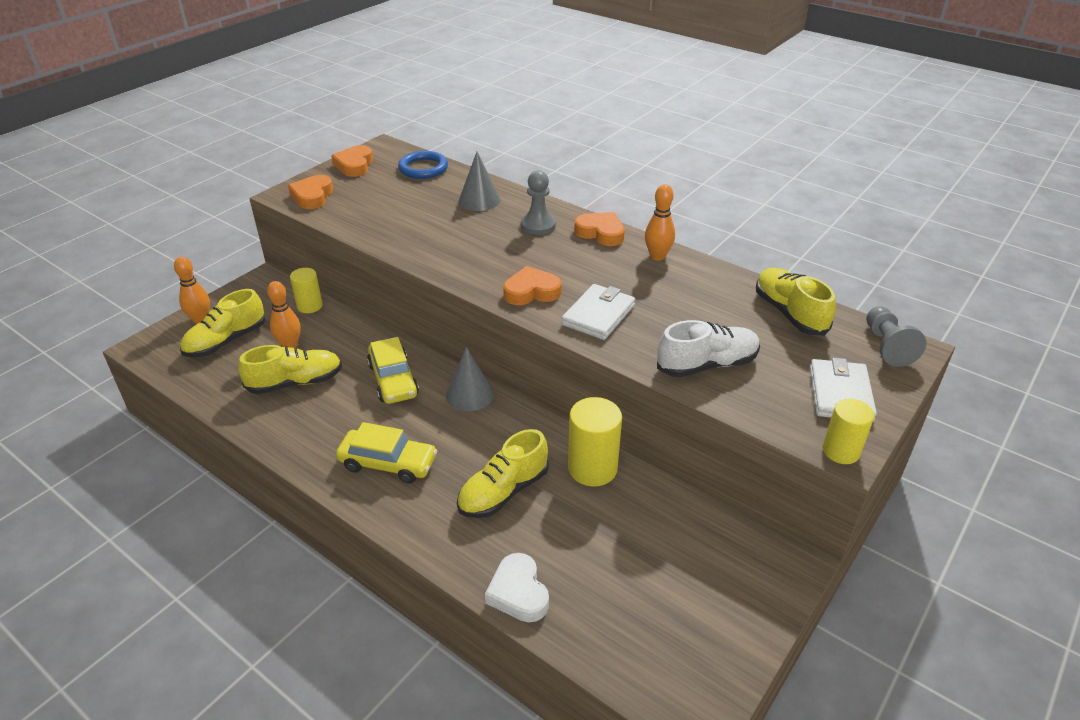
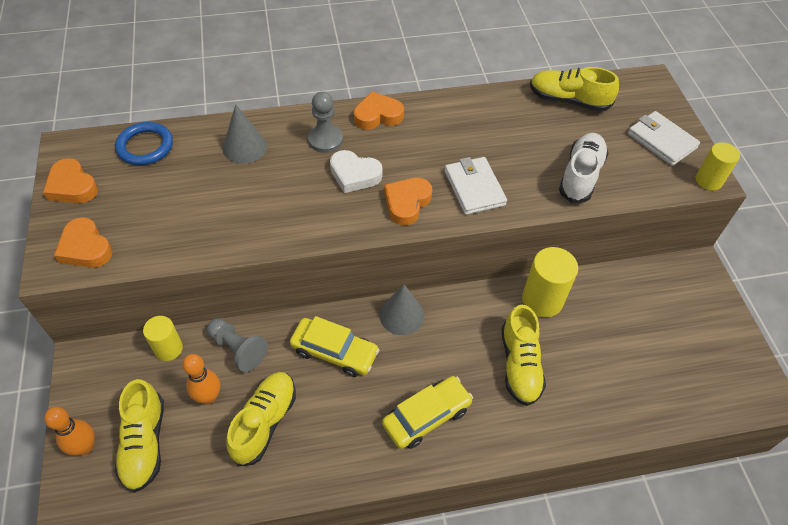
camera: 50 degrees left, 15 degrees up
(518, 592) = (615, 419): white heart -> white heart (354, 175)
(657, 256) = (440, 110): orange bowling pin -> none
(887, 346) = (639, 88): grey pawn -> grey pawn (238, 349)

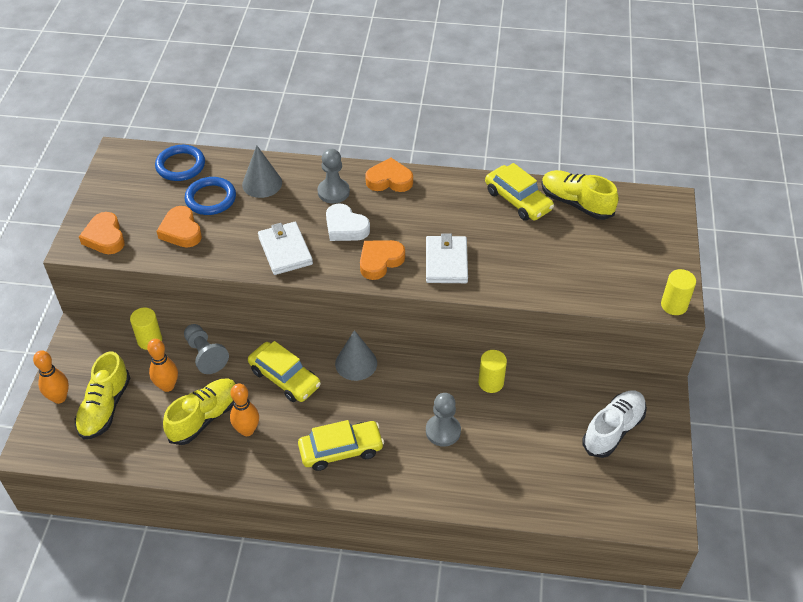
camera: 20 degrees right, 5 degrees down
(72, 186) = (111, 186): orange heart -> orange heart (181, 231)
(194, 176) = (211, 198): none -> blue ring
(317, 423) = (247, 430): none -> orange bowling pin
(513, 109) = (518, 200): none -> yellow car
(519, 365) = (443, 431): yellow shoe -> grey pawn
(542, 300) = (491, 382): yellow cylinder -> yellow cylinder, size x0.64
(580, 176) = (550, 273): white shoe -> white shoe (613, 430)
(661, 141) = (648, 259): white wallet -> white wallet (285, 250)

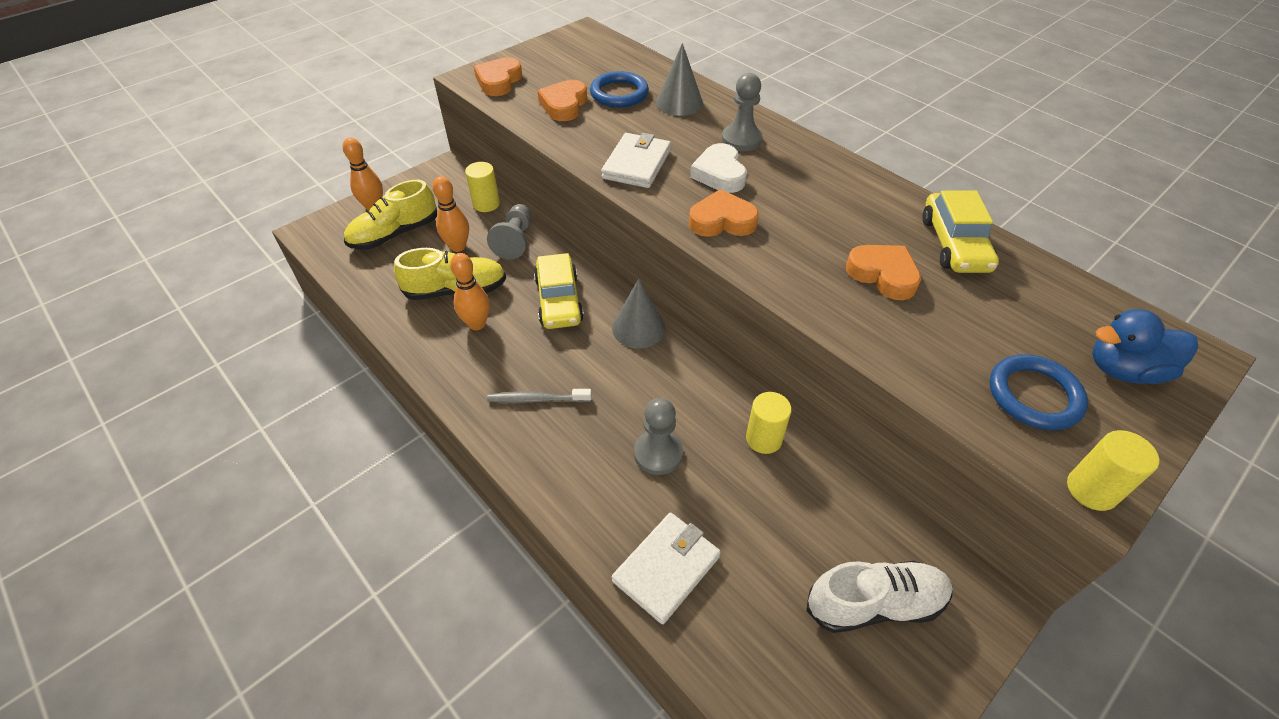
camera: 40 degrees right, 0 degrees up
(180, 165) = (623, 60): blue ring -> blue ring (1034, 395)
(341, 450) = (537, 399): yellow car -> grey toothbrush
(389, 180) = (813, 156): orange heart -> orange heart (883, 275)
(446, 262) = (797, 260): white wallet -> white wallet (666, 568)
(576, 203) = (1036, 285): yellow shoe -> none
(646, 231) = (1123, 370): none -> blue duck

